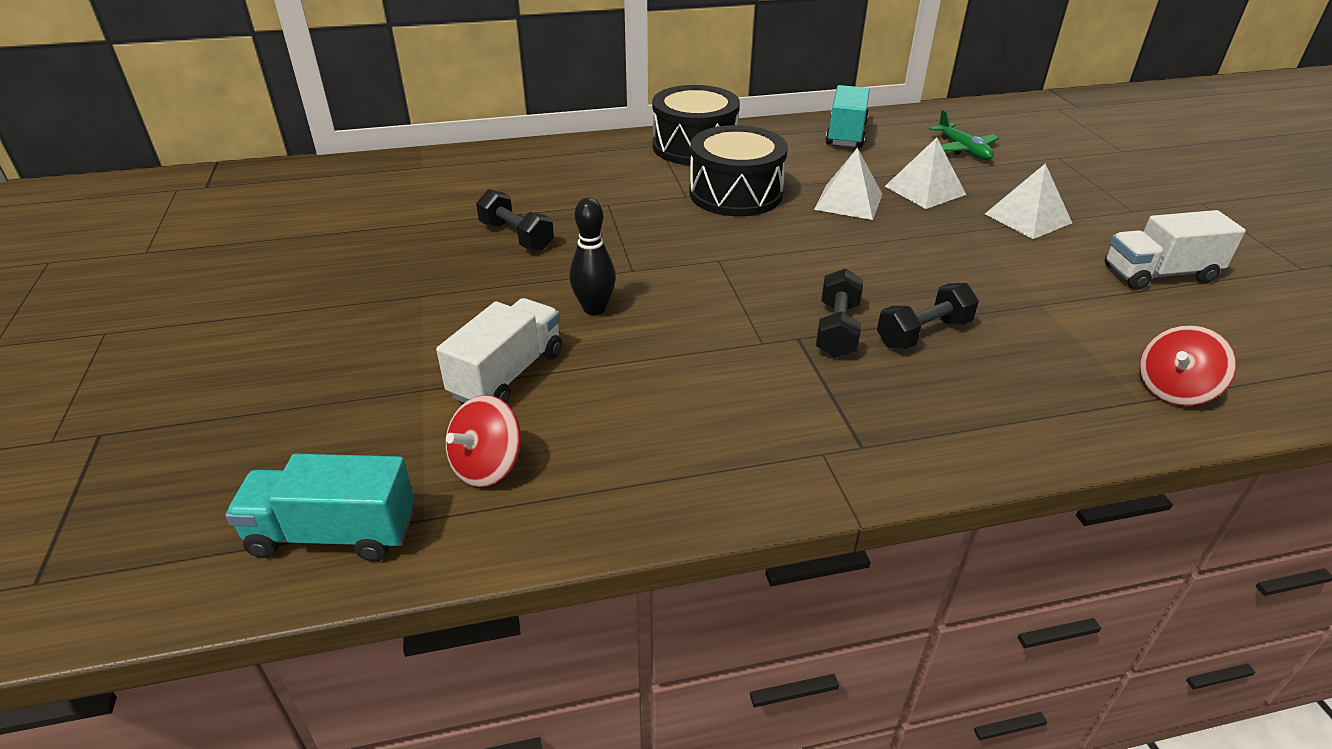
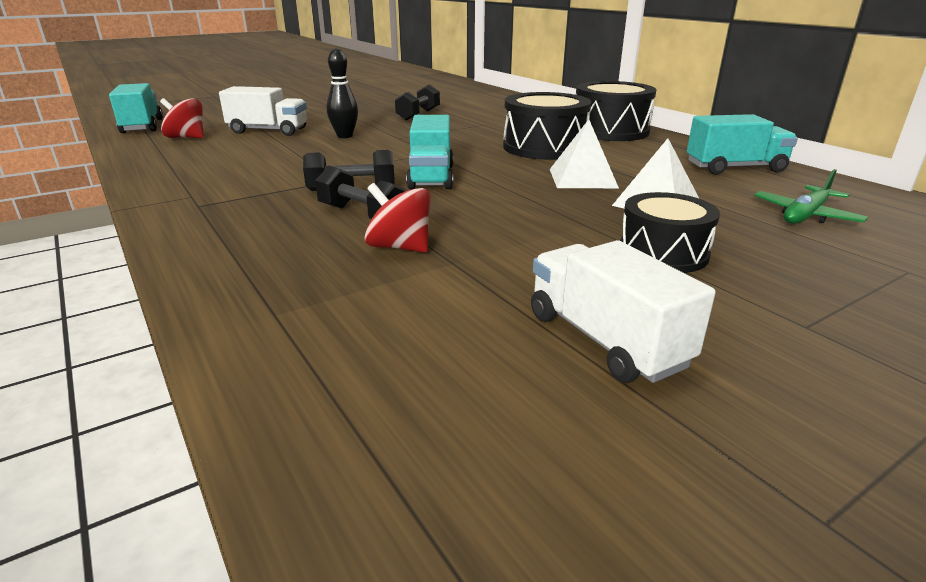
camera: 70 degrees right, 10 degrees down
(812, 275) = (431, 177): none -> turquoise truck
(1028, 218) = (663, 253): white pyramid -> black drum
(1173, 390) = (301, 336): red spinning top -> red spinning top (399, 247)

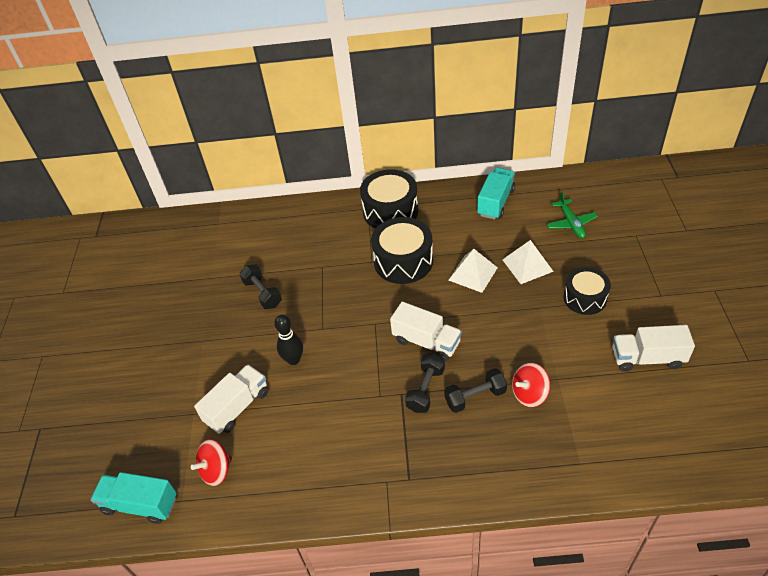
camera: 55 degrees left, 20 degrees up
(431, 177) = (426, 342): turquoise truck -> white truck

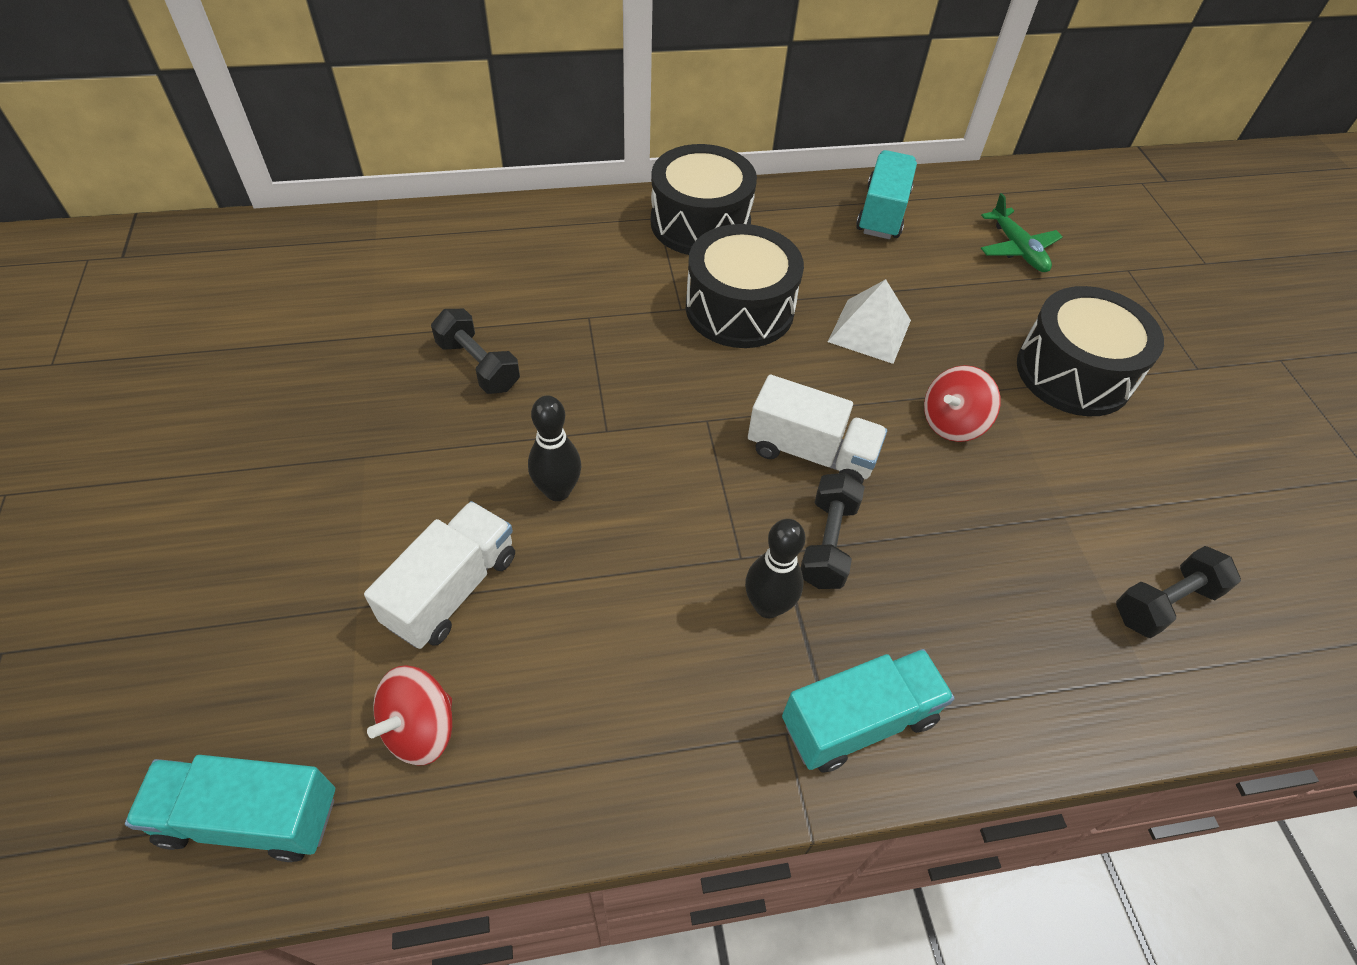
camera: 15 degrees left, 5 degrees up
(389, 420) = (768, 606): none -> black bowling pin
(423, 478) = (858, 721): none -> turquoise truck
(475, 397) = (923, 555): black dumbbell -> black dumbbell (1164, 603)
(527, 265) = (961, 317): white pyramid -> none
(529, 394) = (1021, 546): red spinning top -> red spinning top (952, 423)
(585, 298) = (1073, 373): black drum -> black drum, size x1.51
(647, 358) = (1208, 476): white truck -> none

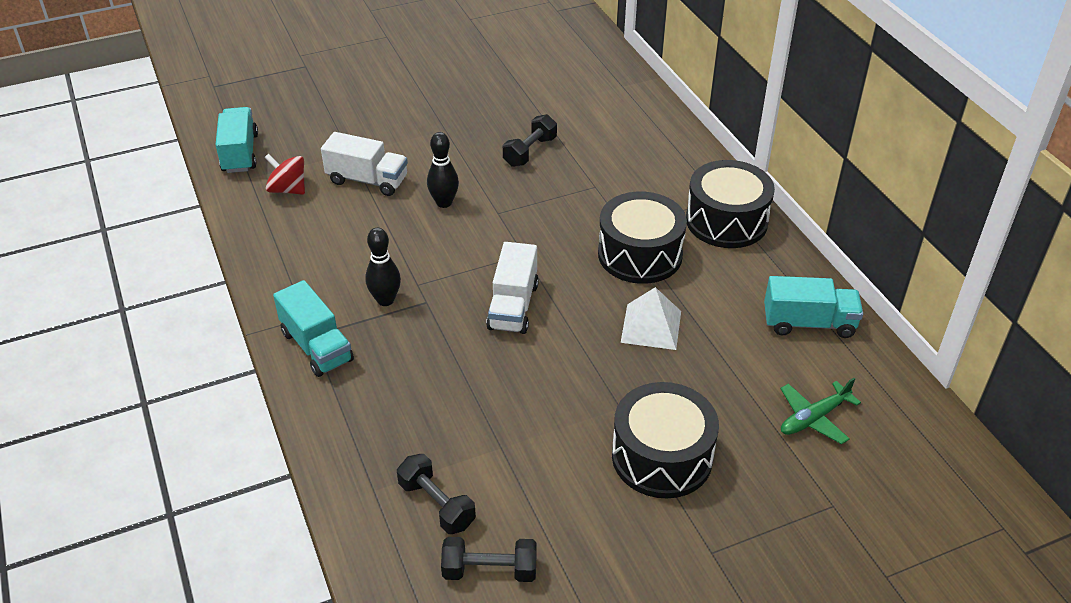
camera: 80 degrees right, 10 degrees down
(827, 543) = (439, 321): black dumbbell -> black dumbbell (490, 570)
(952, 423) = (571, 379): red spinning top -> none

